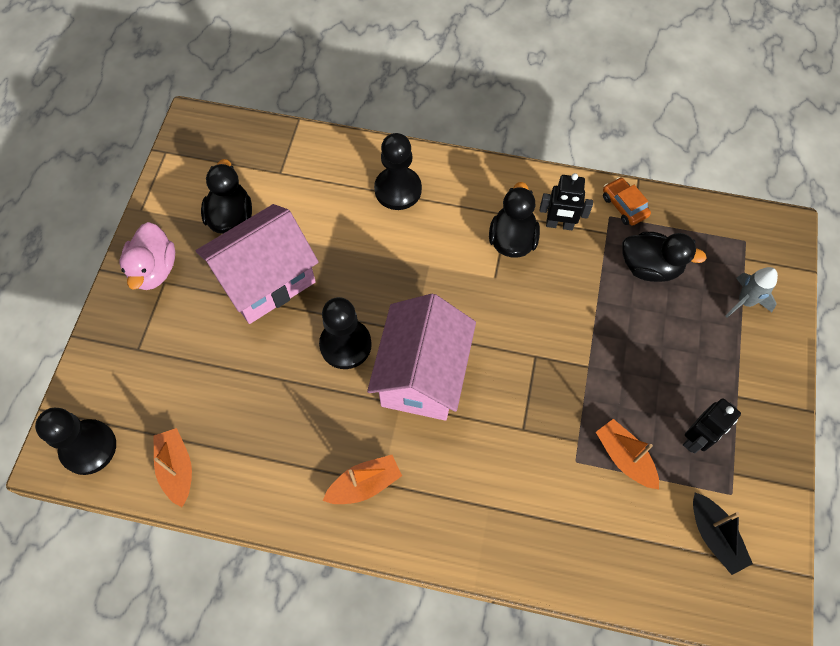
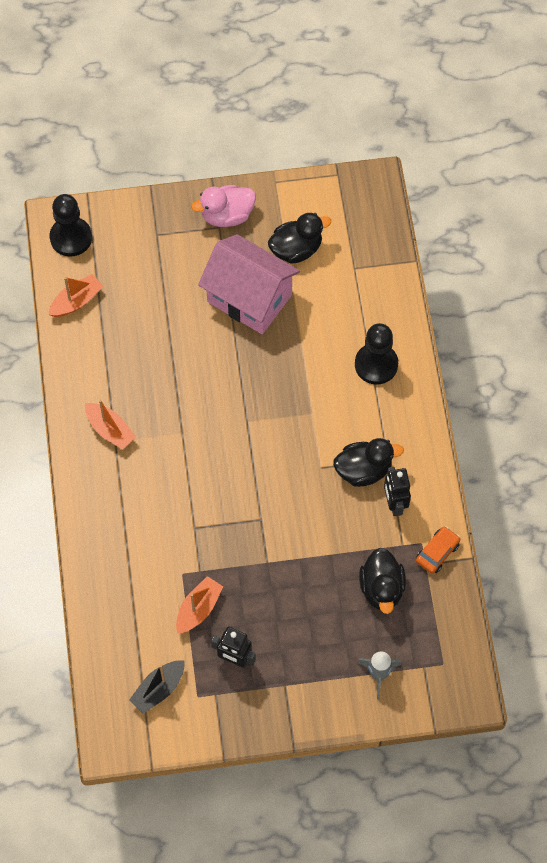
camera: 70 degrees right, 0 degrees up
(345, 345) = (216, 376): black pawn -> none
(422, 375) = (212, 441): pink house -> none

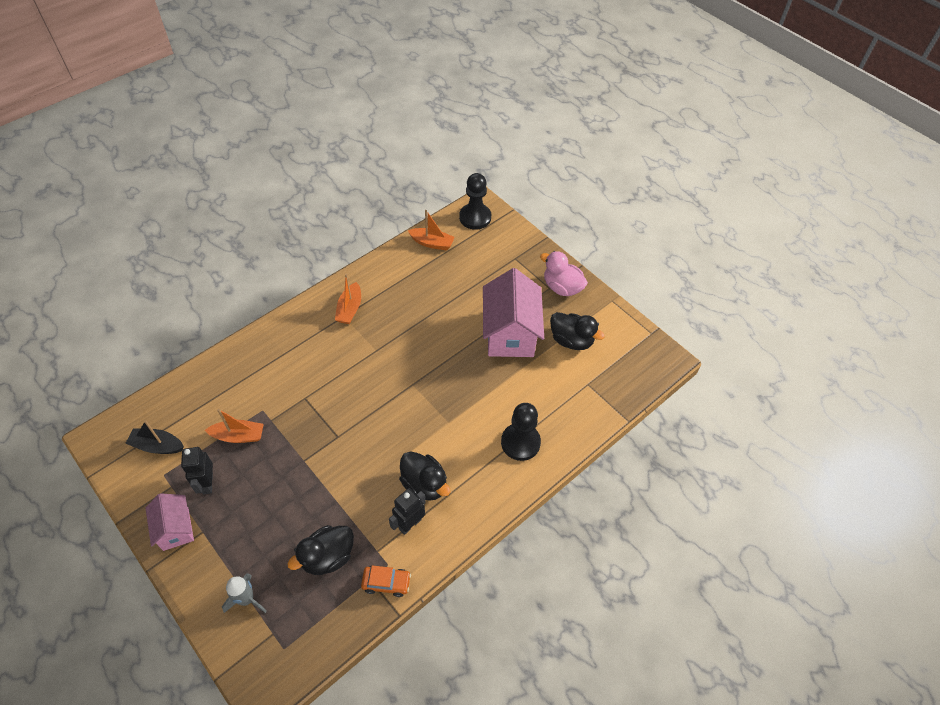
camera: 55 degrees right, 10 degrees down
(266, 707) = (175, 529): none -> pink house

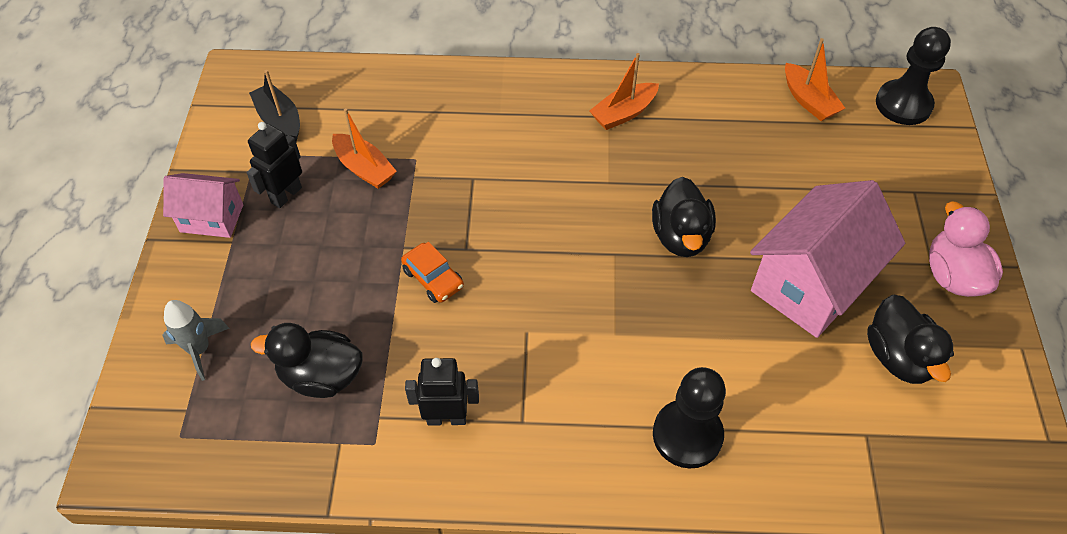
camera: 45 degrees right, 0 degrees up
(175, 529) = (212, 218): pink house -> pink house turned 75 degrees clockwise
(386, 582) = (352, 463): orange car -> orange car (433, 278)
(424, 484) = (510, 385): black duck -> black duck (680, 236)

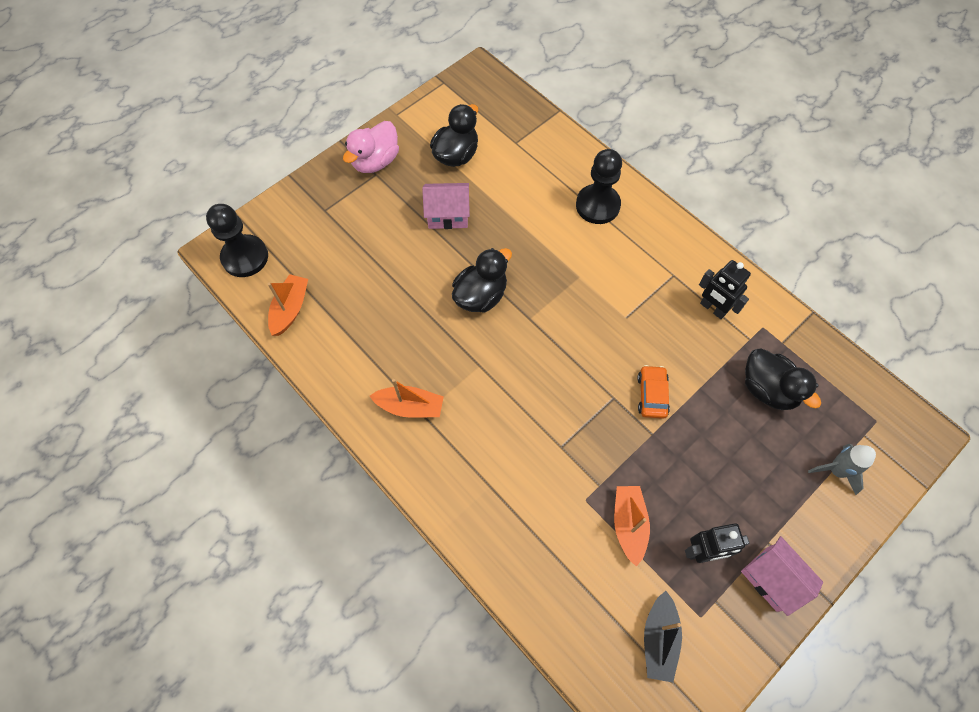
camera: 135 degrees left, 10 degrees up
(811, 284) = (448, 215): pink house -> pink house, size x0.56

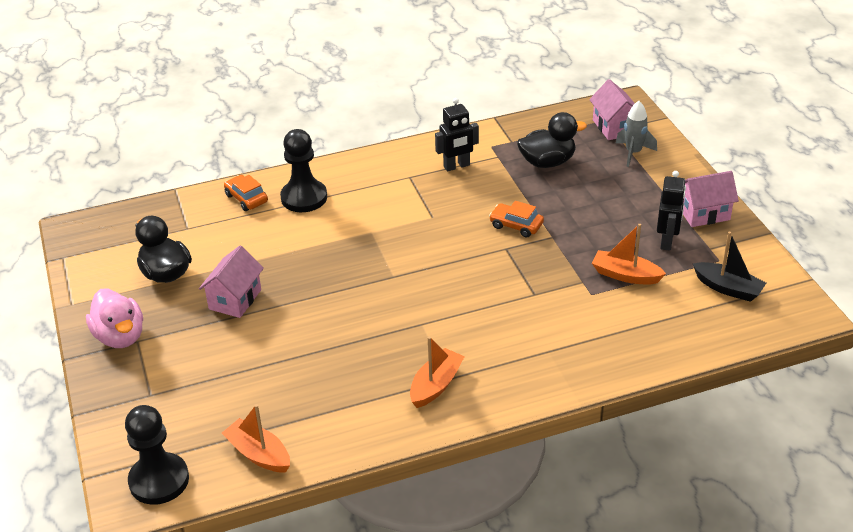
camera: 65 degrees left, 25 degrees down
(481, 296) = (346, 302): black duck -> none
(574, 164) = (246, 198): none -> orange car
(870, 435) = (614, 127): none -> pink house

